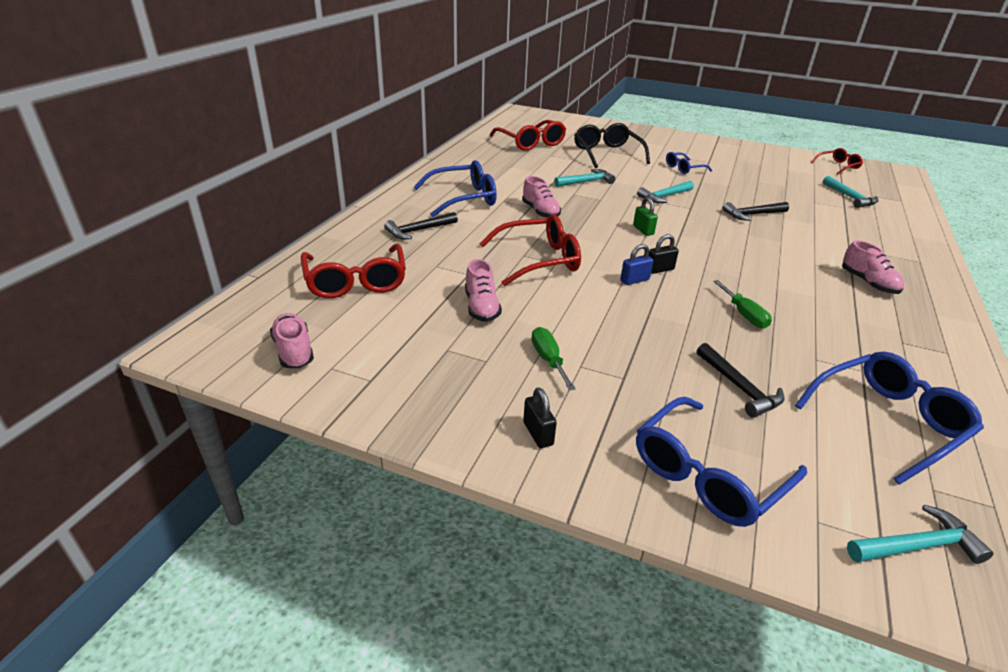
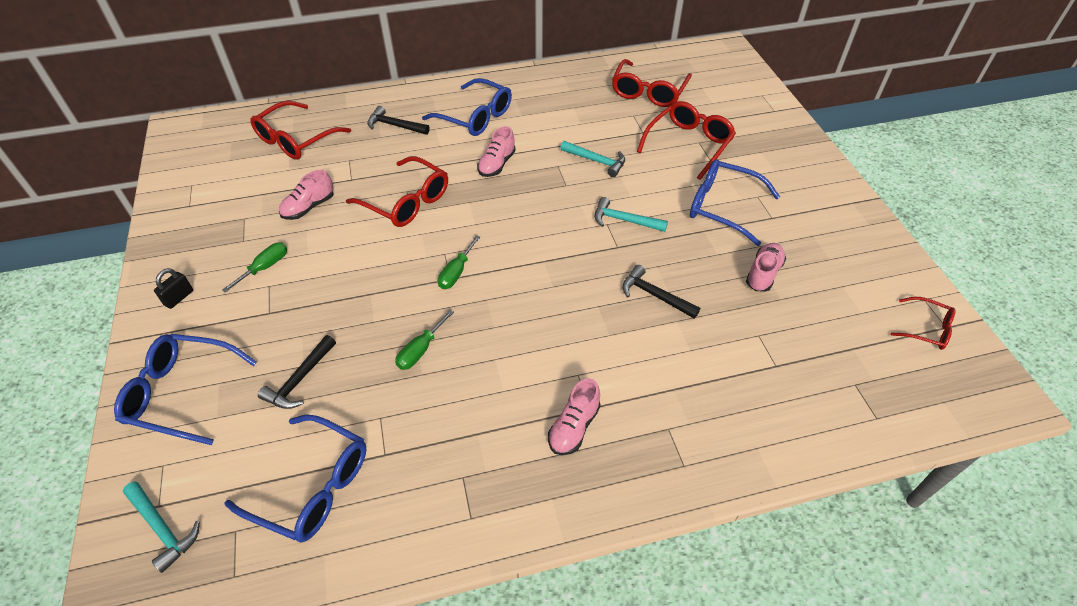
camera: 55 degrees right, 15 degrees up
(294, 351) = (198, 162): pink shoe -> pink shoe (763, 274)
(607, 154) = (688, 144): black glasses -> red glasses
(634, 280) = (422, 265): blue padlock -> none
(643, 230) = (526, 235): green padlock -> none
(659, 269) = (456, 272): black padlock -> green screwdriver
(684, 168) = (722, 207): blue glasses -> blue glasses, size x1.76
(850, 197) = (818, 364): turquoise hammer -> none

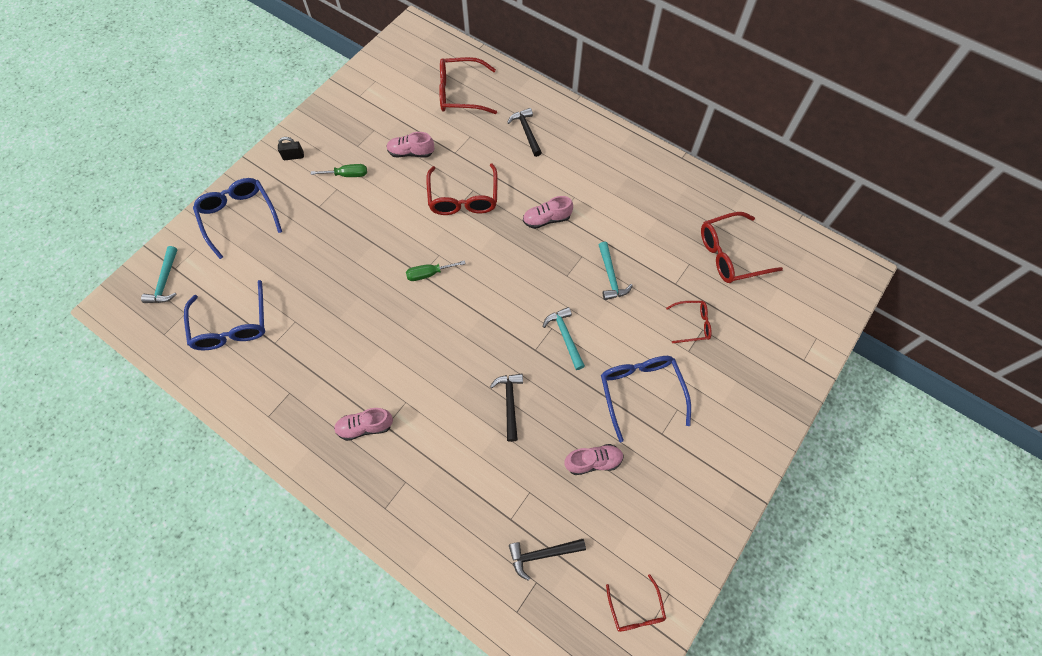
camera: 50 degrees right, 15 degrees up
(300, 380) = (288, 262): black hammer -> black hammer (542, 554)
(420, 350) = (354, 303): green screwdriver -> none
(475, 117) = (583, 169): blue glasses -> none
(688, 144) = (692, 324): red glasses -> red glasses, size x0.57

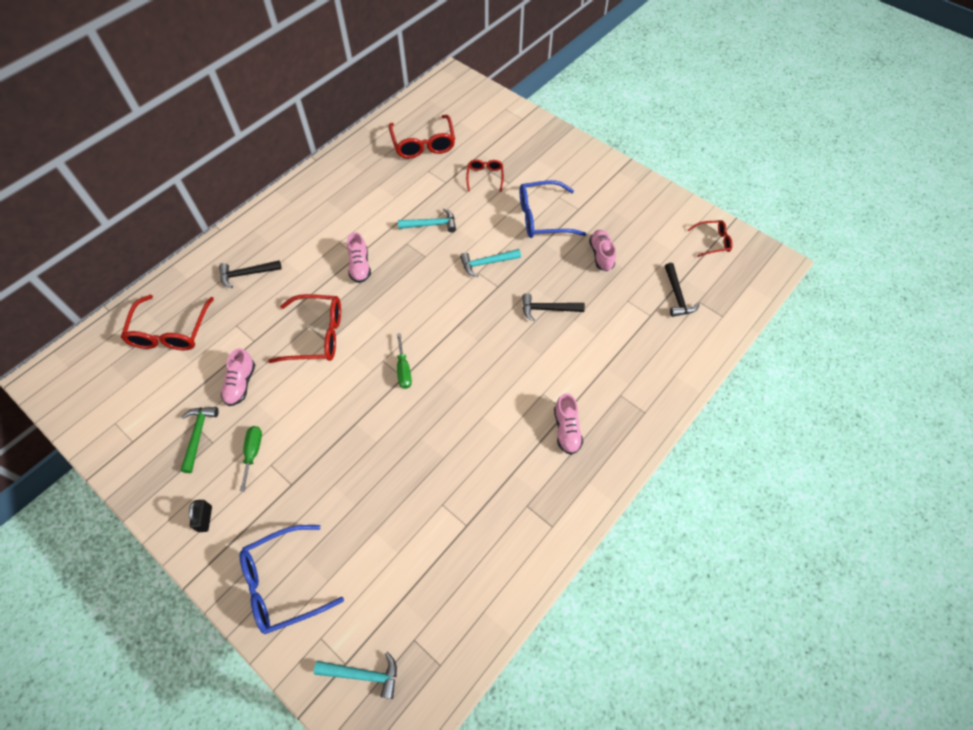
camera: 85 degrees left, 5 degrees down
(232, 325) = (438, 577): blue glasses -> none
(364, 135) = (198, 435): none -> green hammer

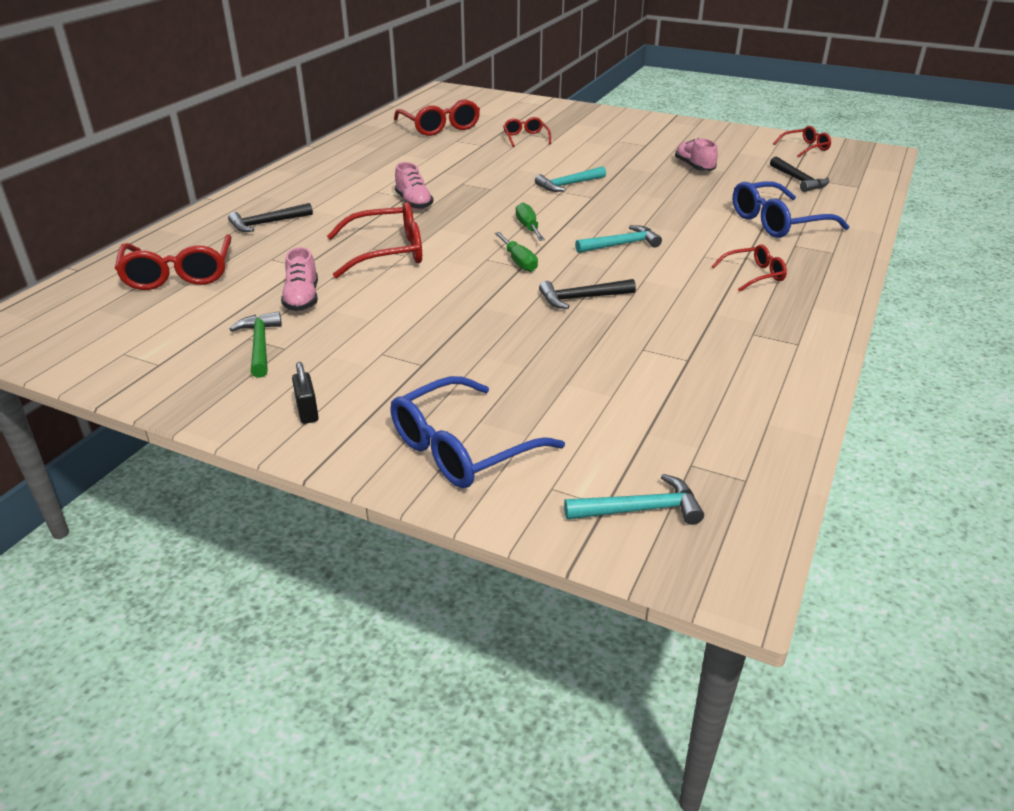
camera: 15 degrees left, 25 degrees down
(253, 453) = (350, 347): green screwdriver -> green screwdriver (528, 227)
(431, 224) = (484, 169): turquoise hammer -> turquoise hammer (621, 244)
(542, 217) = (610, 153): blue glasses -> blue glasses (777, 222)
(547, 309) = (662, 204): black hammer -> black hammer (581, 298)
(566, 430) = (754, 275): pink shoe -> red glasses

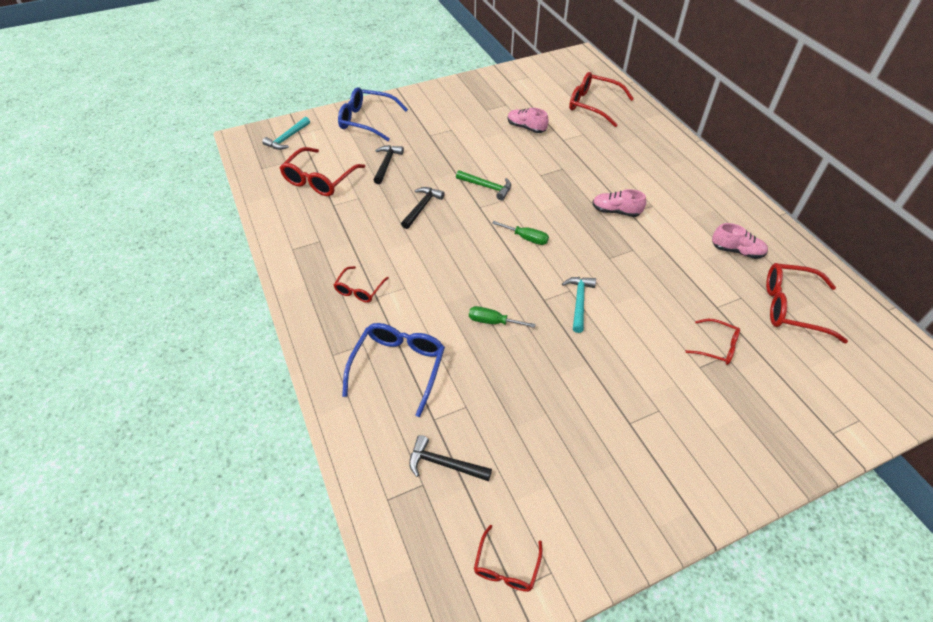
camera: 130 degrees right, 15 degrees up
(260, 345) = (496, 105): green hammer -> green hammer (487, 187)
(267, 223) = (635, 147): black hammer -> black hammer (386, 164)
(307, 412) = (433, 100): black padlock -> none
(387, 252) = (550, 171): red glasses -> red glasses (320, 180)
(462, 448) = (367, 120): blue glasses -> blue glasses turned 75 degrees counterclockwise
(519, 262) = (486, 209): green screwdriver -> green screwdriver (493, 322)
(621, 244) = (459, 262): turquoise hammer -> none
(694, 167) = (544, 412): pink shoe -> pink shoe (737, 251)

